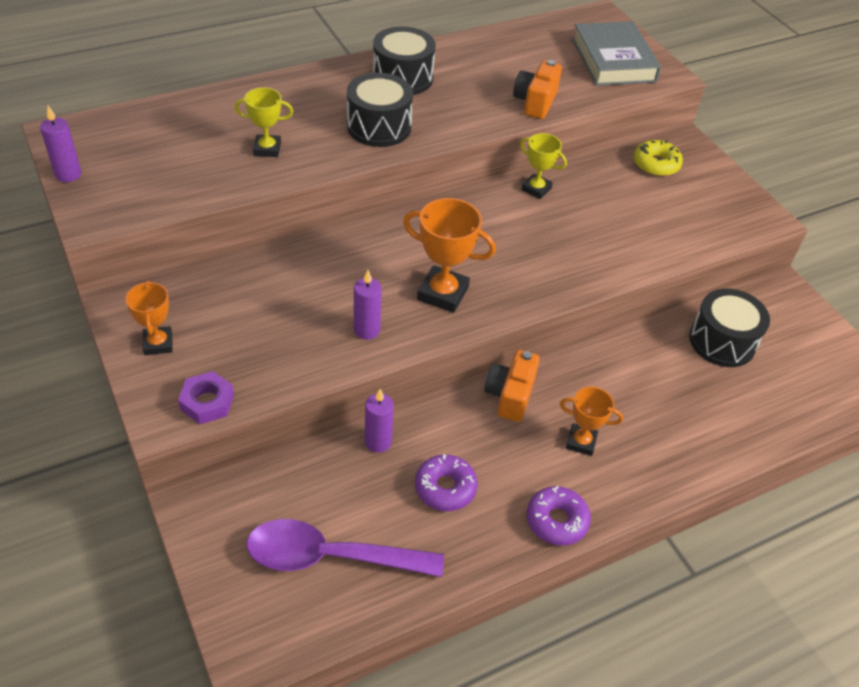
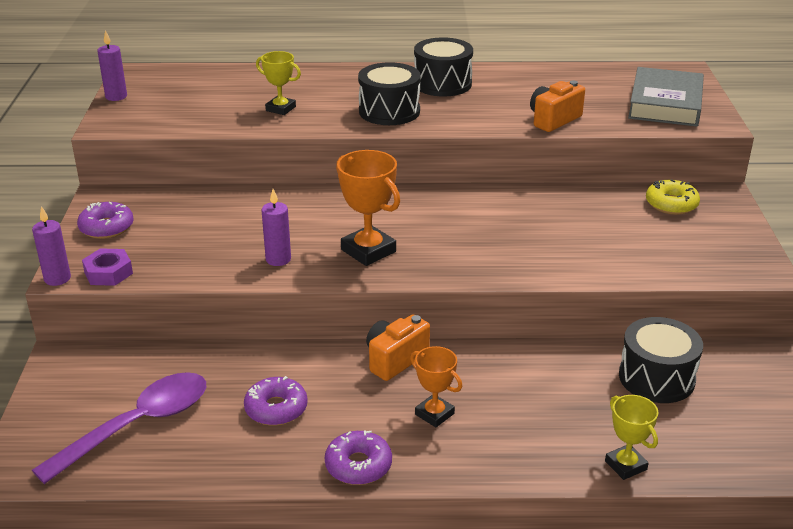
camera: 30 degrees right, 15 degrees down
(158, 343) = (106, 227): orange trophy -> purple donut
(331, 557) = (137, 425): purple spoon -> purple spoon turned 105 degrees clockwise
(378, 442) = (246, 359): purple candle -> purple candle (57, 279)
(536, 189) = (526, 198): yellow trophy -> yellow trophy (625, 465)

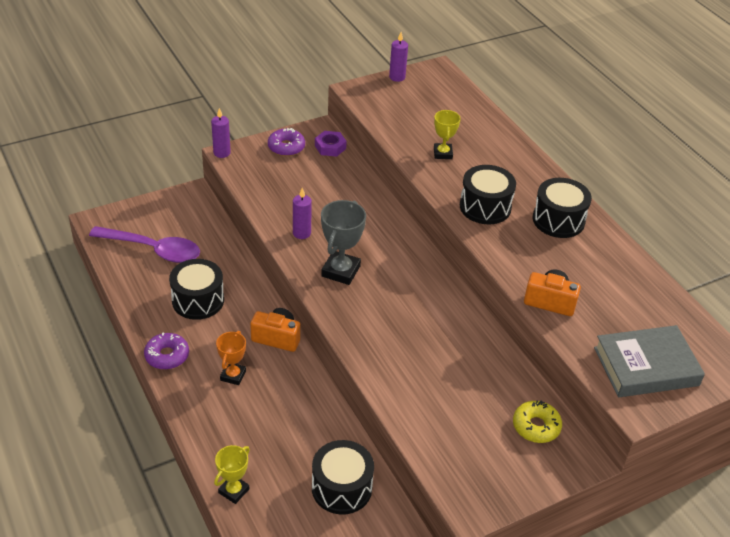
camera: 60 degrees right, 10 degrees up
(108, 273) = (240, 169): purple nut -> purple nut (330, 147)
(276, 409) = (198, 300): purple donut -> black drum
(368, 251) = (340, 271): orange trophy -> grey trophy

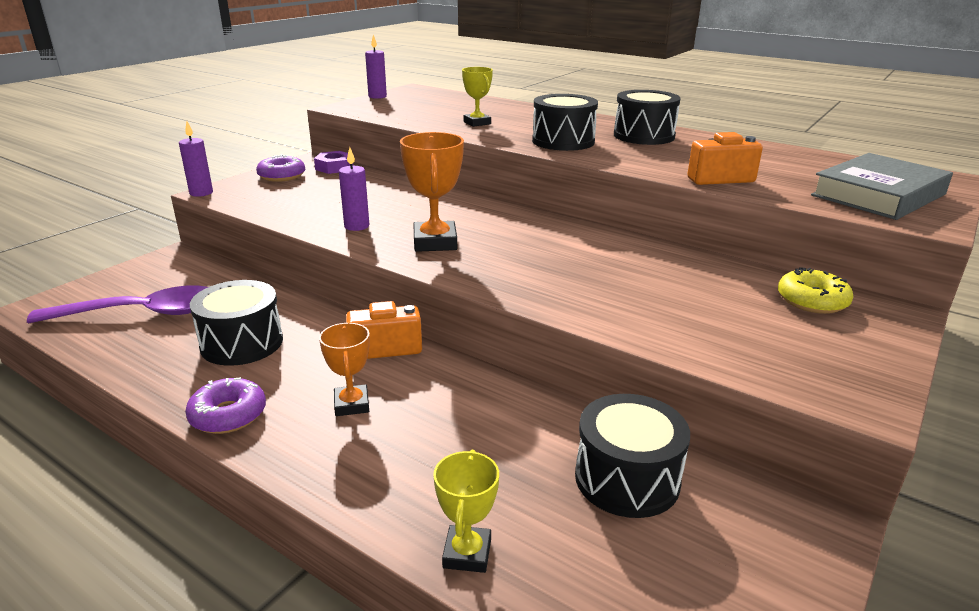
camera: 25 degrees left, 15 degrees down
(340, 271) = (435, 242): grey trophy -> orange trophy

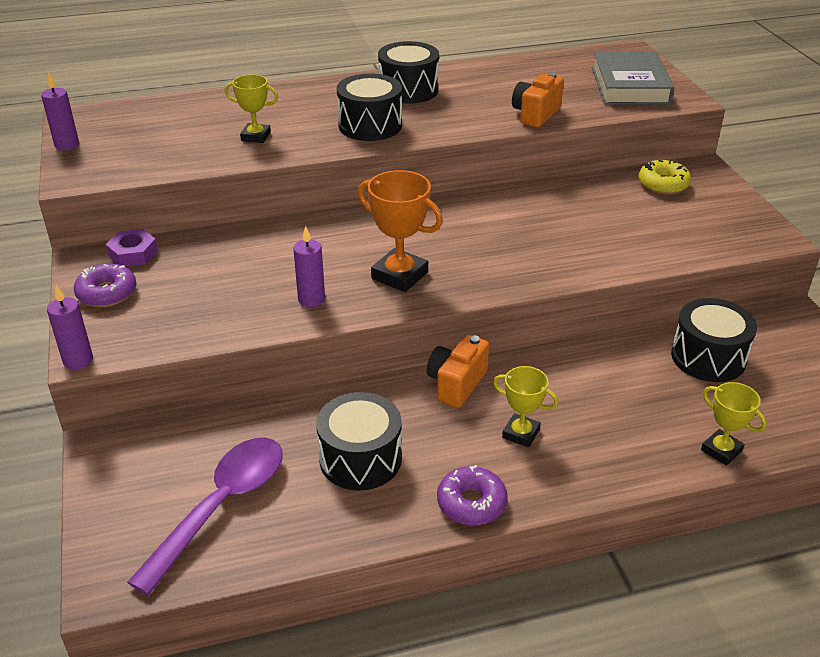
camera: 50 degrees left, 10 degrees up
(352, 404) = (521, 433): orange trophy -> yellow trophy

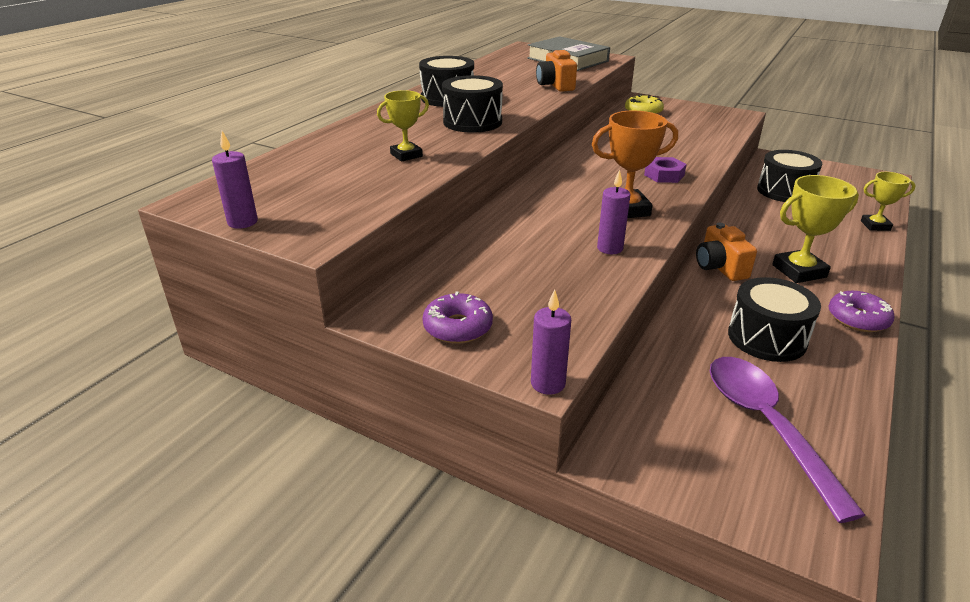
camera: 45 degrees left, 5 degrees down
(133, 253) = (415, 291): purple nut -> purple nut (664, 175)
(521, 433) = (799, 271): yellow trophy -> yellow trophy, size x1.58

